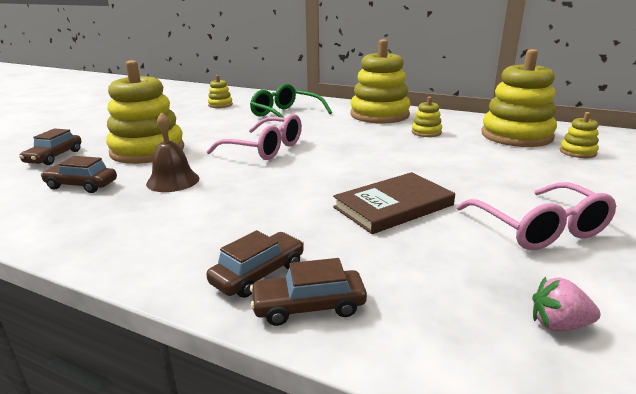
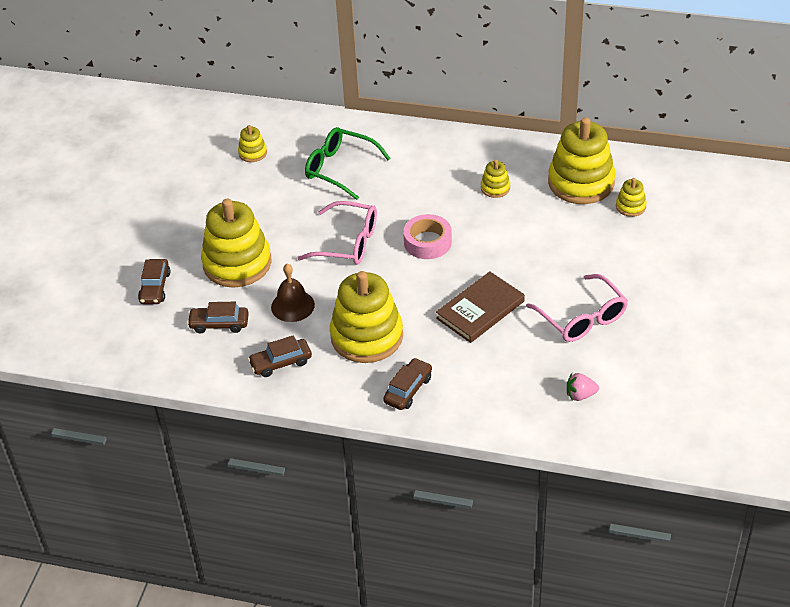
camera: 10 degrees left, 20 degrees up
(308, 306) = (446, 407): brown car -> brown car (281, 363)
(347, 155) = (427, 242): none -> pink tape
(379, 115) = (442, 154): yellow stacking toy -> yellow stacking toy (367, 336)

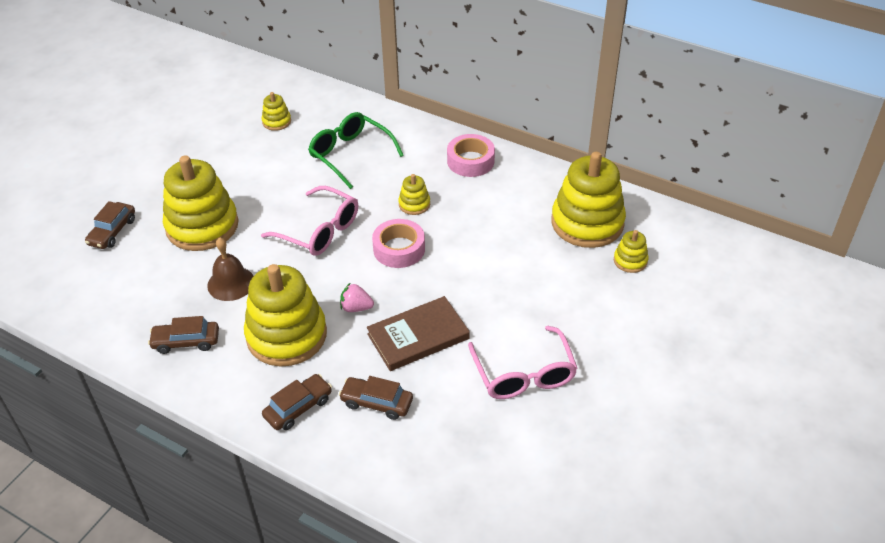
camera: 15 degrees right, 0 degrees up
(219, 324) = (150, 284): brown car -> brown car (377, 403)
(453, 150) = (470, 161): none -> pink tape
(495, 188) = (495, 208): yellow stacking toy -> yellow stacking toy (414, 204)
(580, 395) = (482, 466): pink strawberry -> pink strawberry (356, 308)

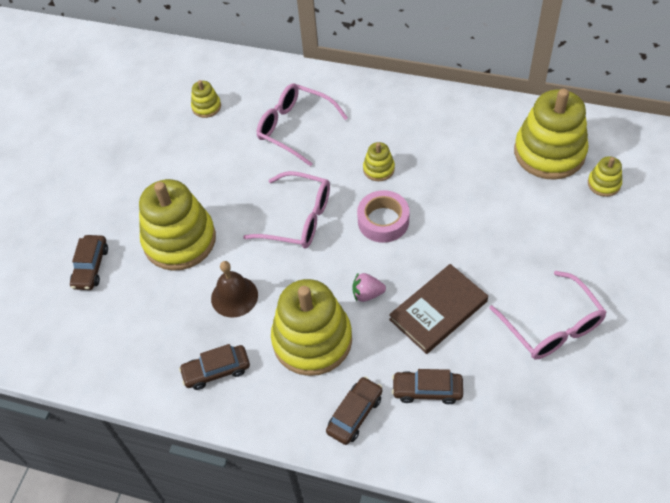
camera: 10 degrees left, 10 degrees up
(351, 155) = (295, 128): green glasses -> pink glasses
(470, 161) = (414, 110): pink tape -> none

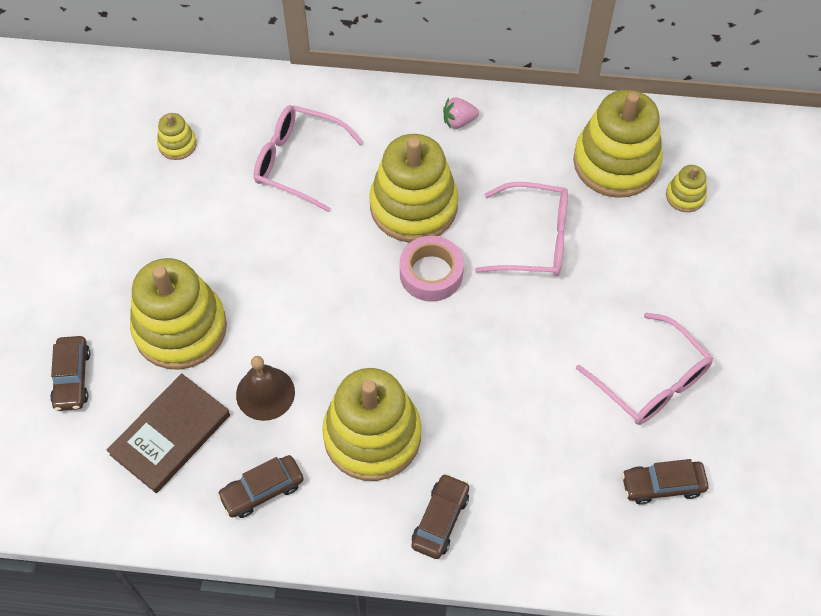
camera: 15 degrees left, 5 degrees up
(298, 219) = (325, 282): pink glasses -> pink glasses (533, 239)
(367, 294) = (428, 369): pink strawberry -> pink strawberry (459, 121)
(378, 169) = (413, 206): yellow stacking toy -> yellow stacking toy, size x2.23
(427, 390) = (520, 479): brown car -> brown car (662, 485)
(438, 310) = (516, 379): brown book -> brown book (170, 434)

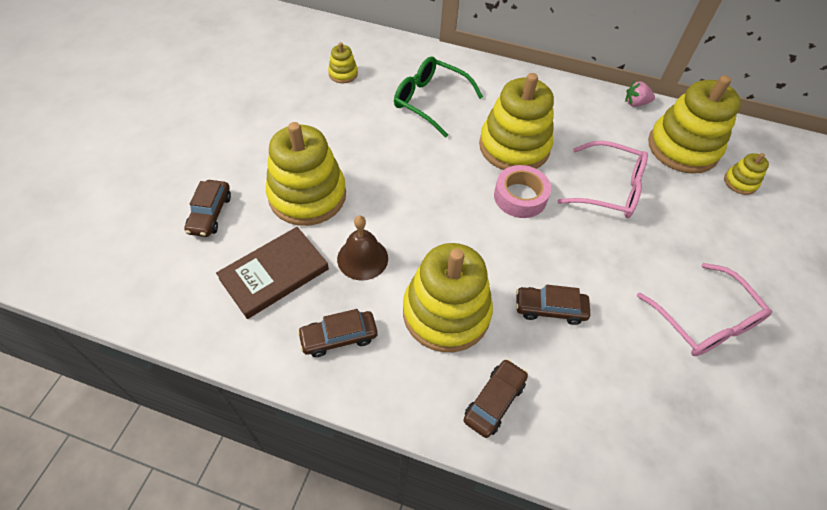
camera: 10 degrees right, 5 degrees down
(298, 162) = (430, 101): pink glasses -> green glasses
(459, 121) = (559, 98): pink strawberry -> pink strawberry (635, 103)
(662, 485) = (711, 418): brown car -> brown car (550, 309)

